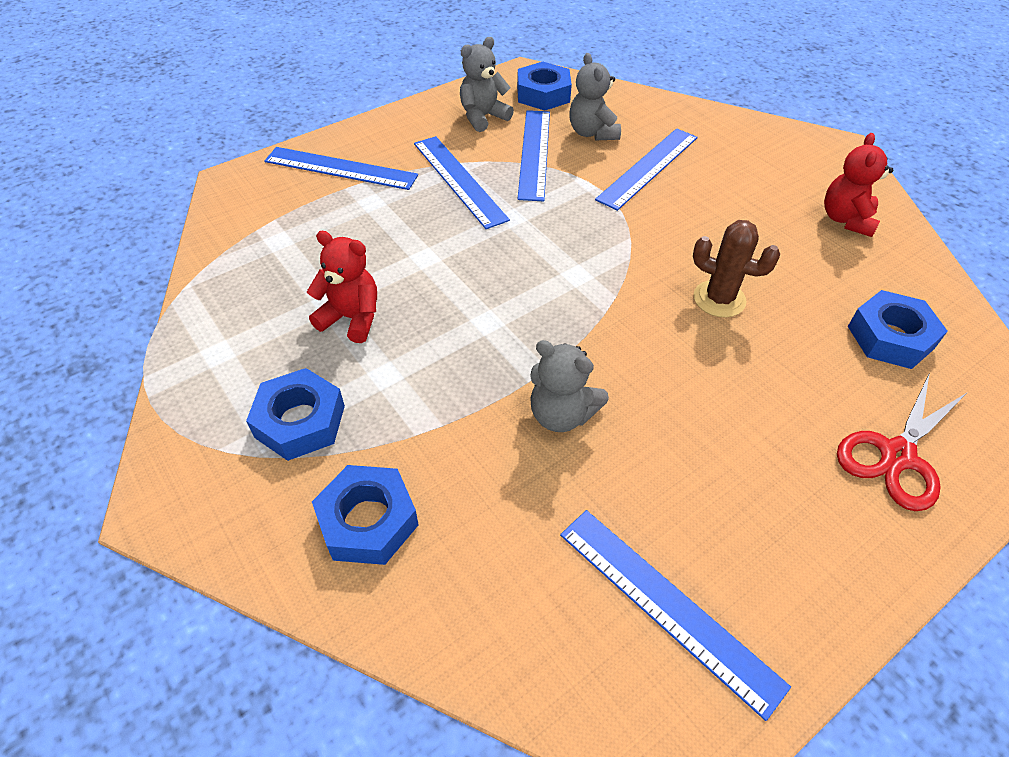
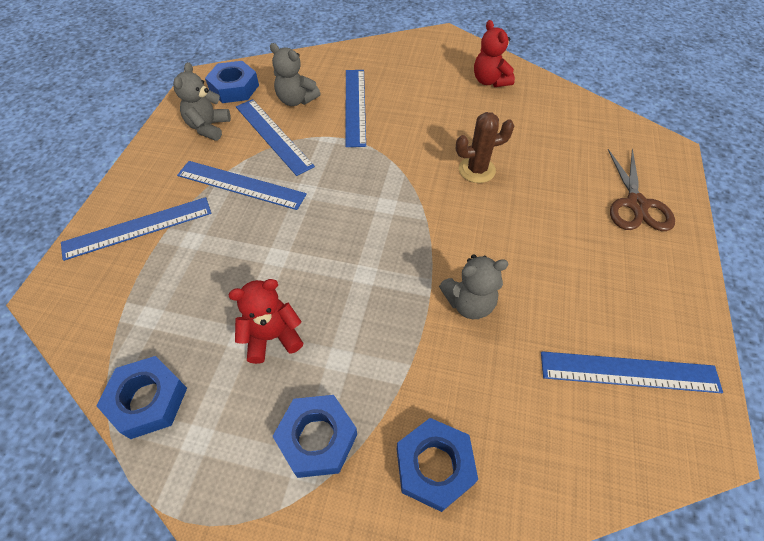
camera: 40 degrees left, 5 degrees up
(890, 337) = (573, 139): blue nut -> blue nut (148, 400)
(897, 455) = (636, 204): red scissors -> brown scissors

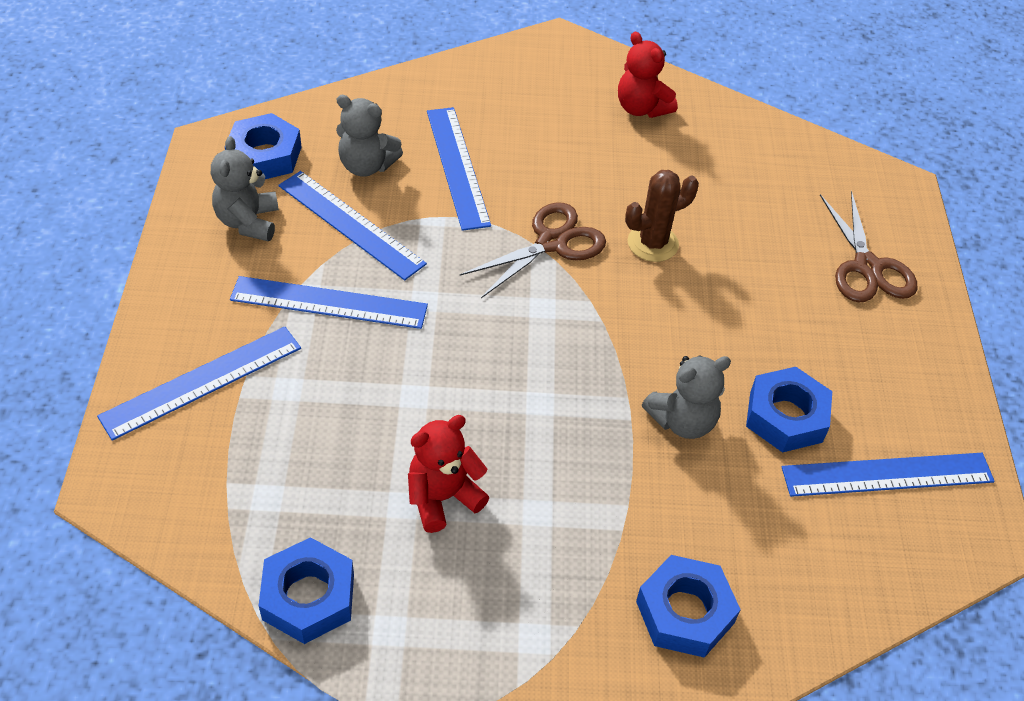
camera: 15 degrees left, 5 degrees down
(317, 438) = (538, 605): blue nut -> blue nut (786, 417)
(405, 162) = (552, 243): none -> brown scissors

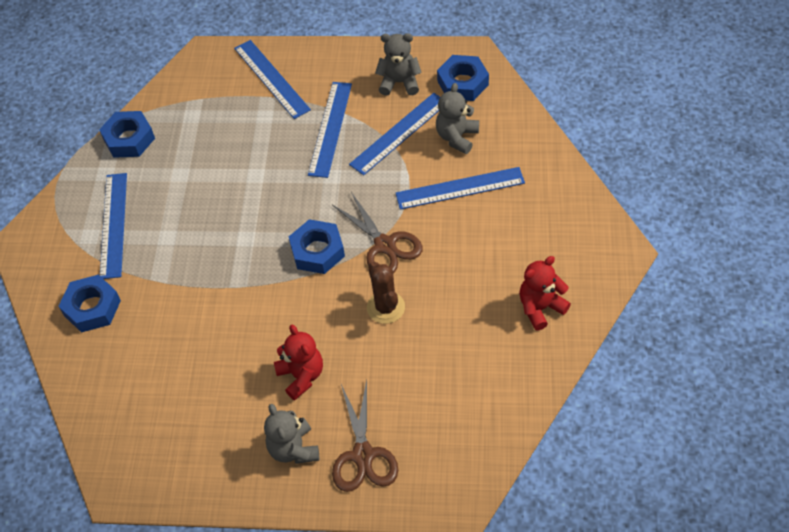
camera: 100 degrees right, 5 degrees up
(443, 497) = (182, 192): red teddy bear -> red teddy bear (301, 376)
(682, 421) = (225, 316): grey teddy bear -> grey teddy bear (293, 449)
(786, 417) = (224, 378): blue nut -> blue nut (317, 251)
(867, 267) = (363, 455): brown scissors -> brown scissors turned 90 degrees counterclockwise
(887, 475) = (171, 435): blue ruler -> blue ruler (113, 225)

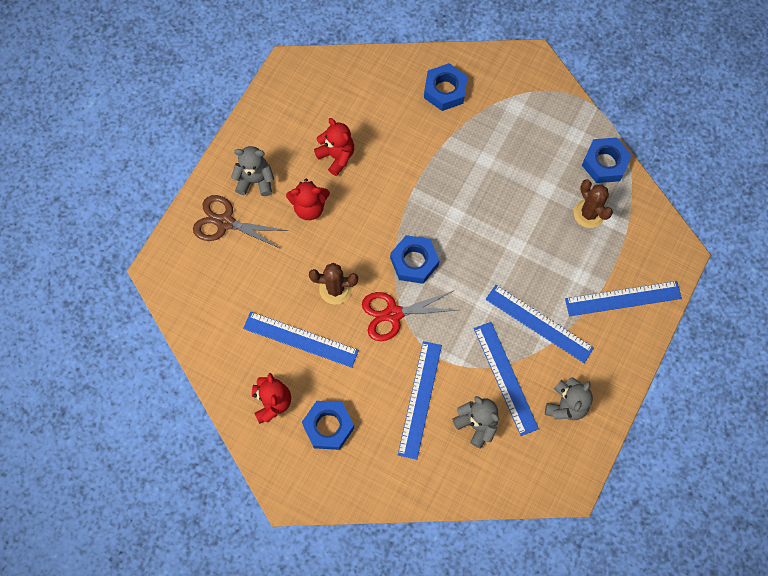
camera: 110 degrees right, 15 degrees up
(113, 225) = (517, 126): blue ruler -> blue ruler (300, 339)
(192, 132) = (589, 213): none -> brown cactus
(223, 378) = (336, 156): none -> red teddy bear
(385, 245) = (393, 314): brown scissors -> red scissors
(463, 83) = (538, 461): blue nut -> blue nut (328, 426)

